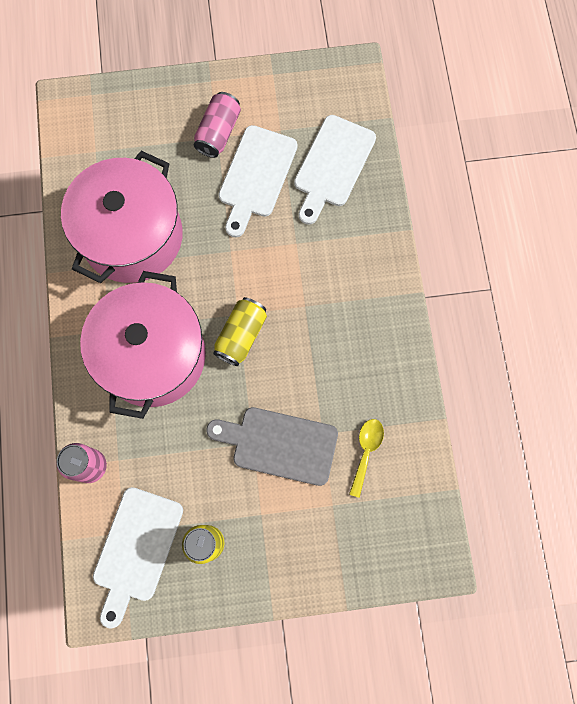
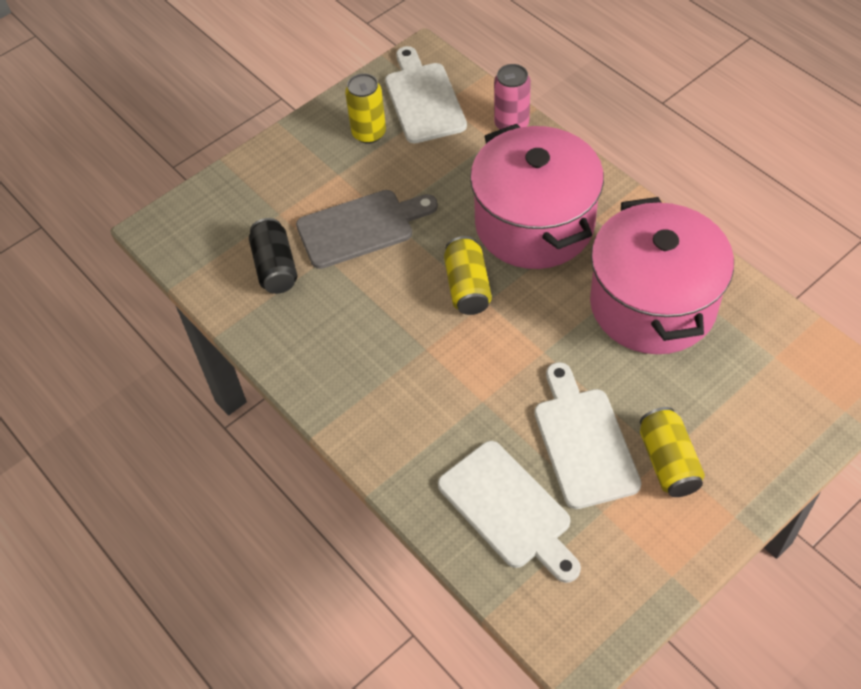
camera: 150 degrees right, 20 degrees down
(218, 132) = (668, 462): pink can -> yellow can
(332, 165) = (508, 509): white cutting board -> white cutting board turned 150 degrees clockwise
(366, 452) = (275, 267): yellow spoon -> black can

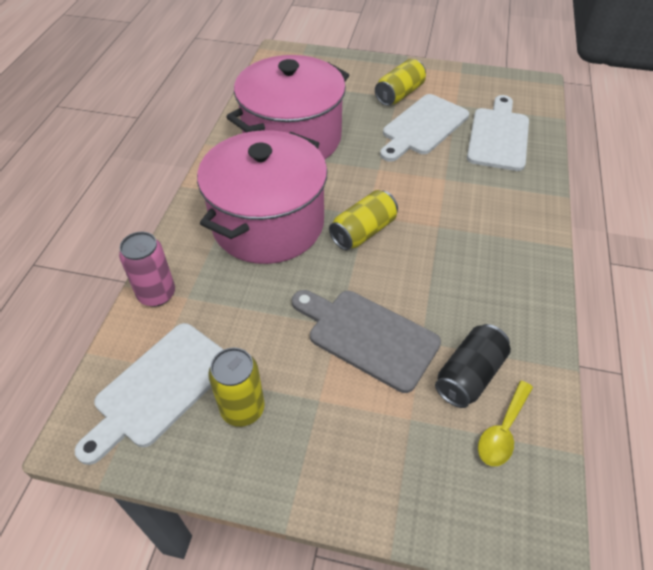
camera: 130 degrees left, 5 degrees down
(224, 257) = (503, 430): none -> yellow spoon

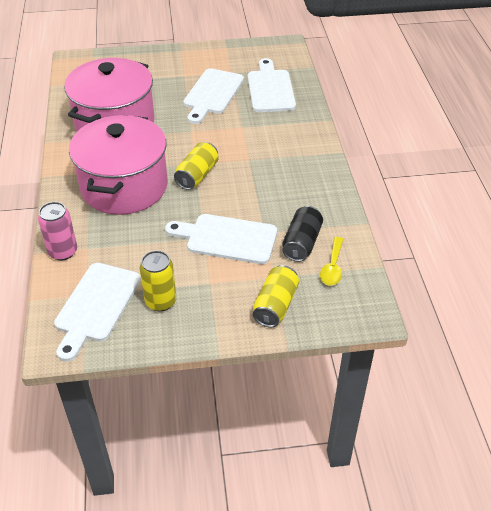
camera: 20 degrees left, 5 degrees down
(367, 336) = (227, 238): grey cutting board -> white cutting board
(399, 94) = (185, 73): yellow can -> yellow can (275, 305)

